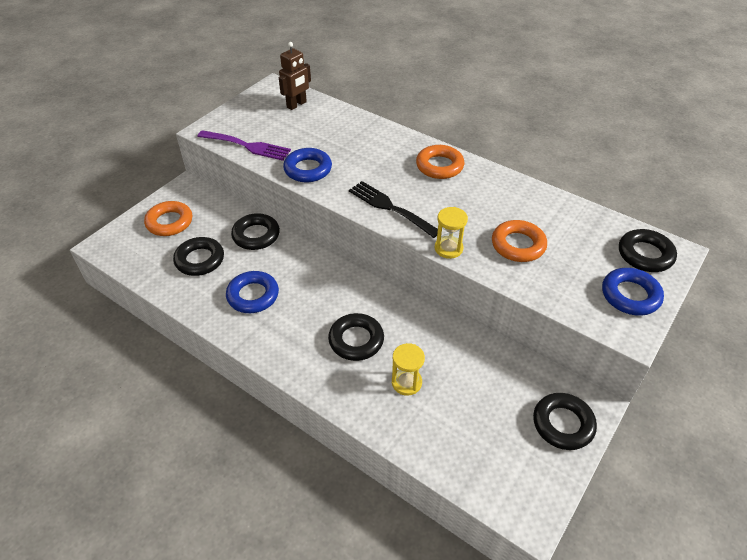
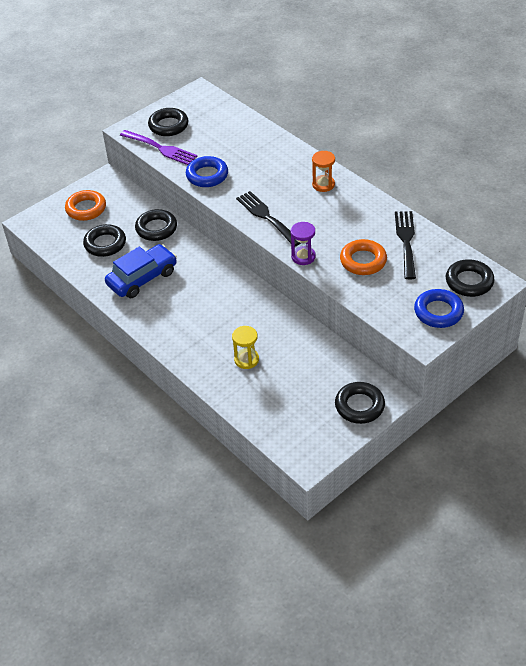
camera: 15 degrees right, 0 degrees up
(253, 295) = (142, 278): blue ring -> blue car
(297, 105) = (214, 112): brown robot -> none
(356, 340) = (216, 323): black ring -> black ring (168, 126)
(439, 166) = (323, 184): orange ring -> orange hourglass
(448, 248) = (303, 257): yellow hourglass -> purple hourglass
(554, 217) = (406, 241): none -> black fork

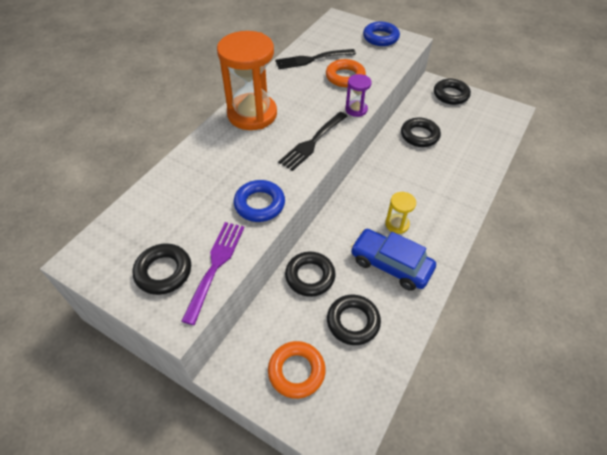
camera: 110 degrees left, 5 degrees up
(246, 360) = (447, 160): yellow hourglass -> yellow hourglass (397, 224)
(323, 184) = (252, 114): orange hourglass -> orange hourglass, size x2.20
(469, 282) = (343, 28): black ring -> black ring (419, 135)

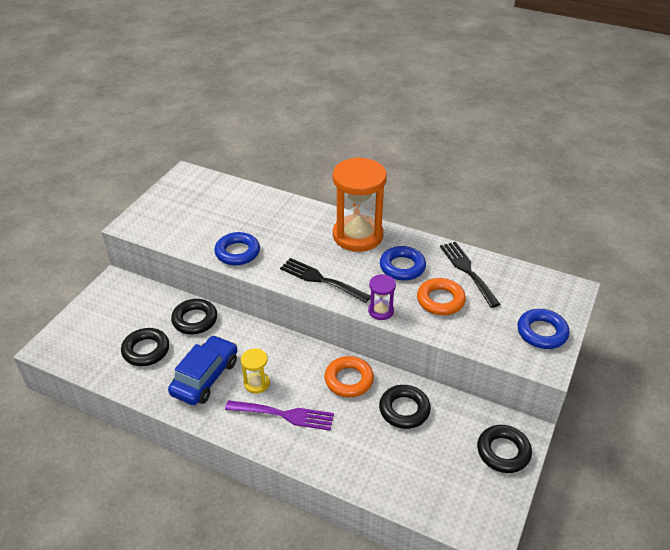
camera: 85 degrees right, 10 degrees down
(163, 272) = (171, 212): black ring -> none
(215, 265) = (174, 236): purple fork -> purple fork (284, 415)
(296, 371) = (107, 317): orange ring -> orange ring (349, 380)
(301, 92) = (402, 267): none -> blue ring

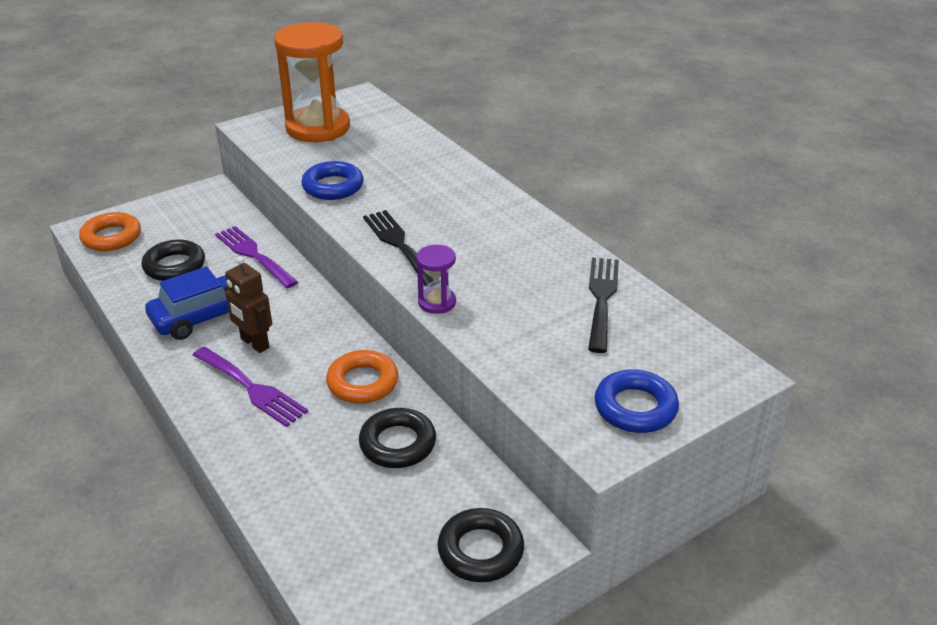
camera: 30 degrees right, 5 degrees down
(195, 320) = (253, 255): black ring -> purple fork
(256, 383) = (254, 343): yellow hourglass -> brown robot
(358, 235) = (494, 214): orange hourglass -> orange hourglass (318, 128)
(402, 267) = (516, 265): blue ring -> none
(440, 300) = (528, 318): orange ring -> orange ring (111, 237)

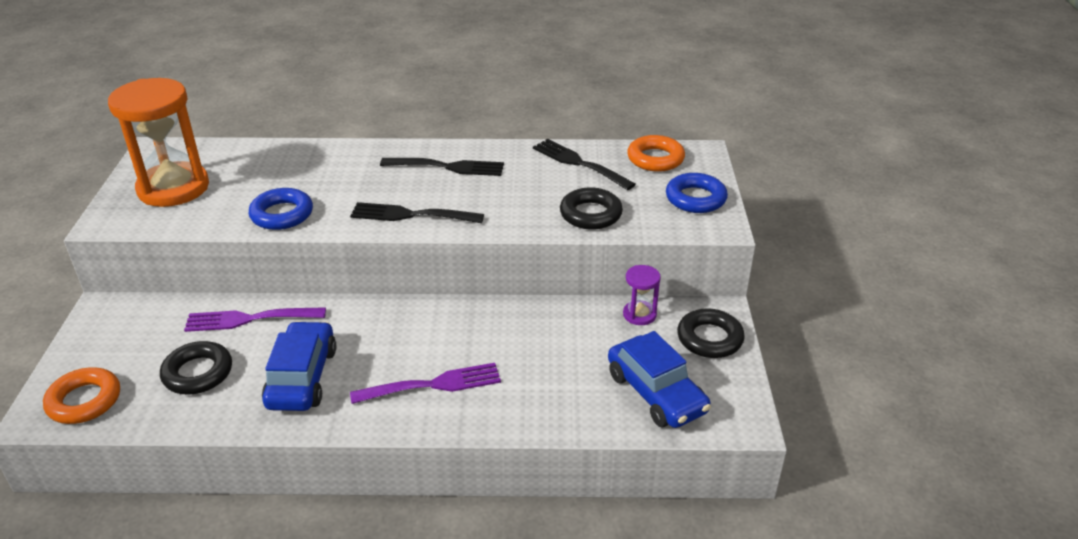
camera: 55 degrees left, 0 degrees up
(254, 343) = (376, 363): brown robot -> none
(355, 544) = (656, 393): none -> blue car
(362, 382) = (492, 324): orange ring -> orange ring (655, 159)
(397, 443) = (576, 333): black ring -> black ring (590, 214)
(437, 302) = (504, 226): purple hourglass -> purple hourglass (639, 314)
(497, 228) = (448, 167): none -> black fork

